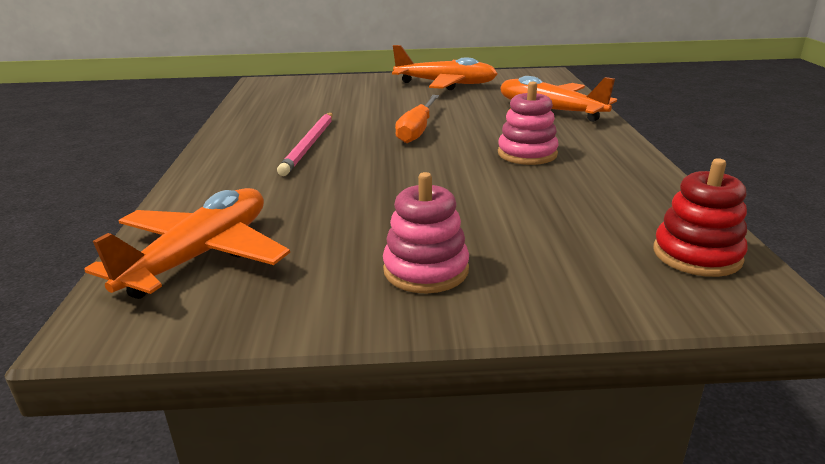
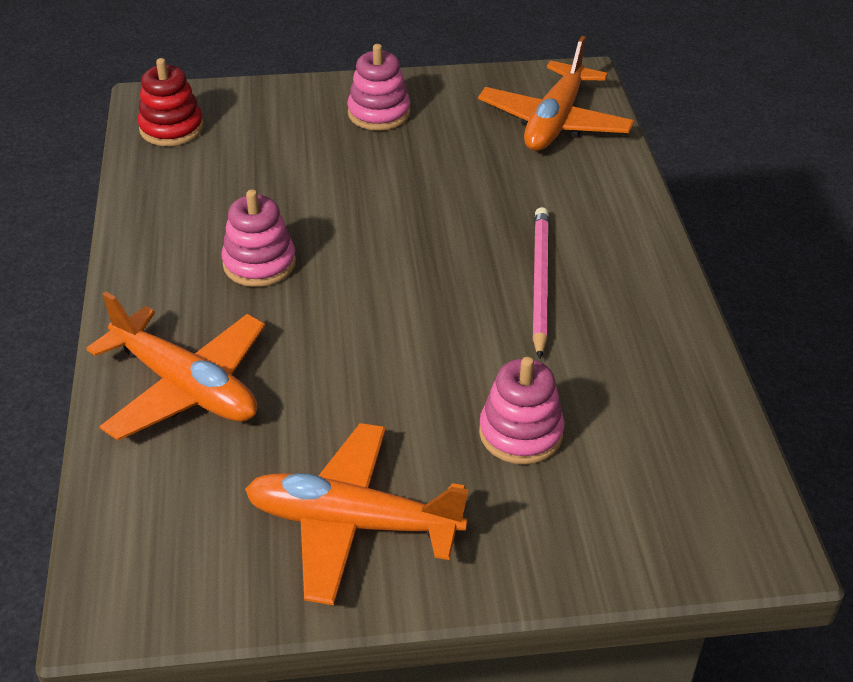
camera: 175 degrees right, 15 degrees up
(355, 101) = (521, 433): none -> pink stacking toy
(417, 130) = (399, 322): orange screwdriver -> none

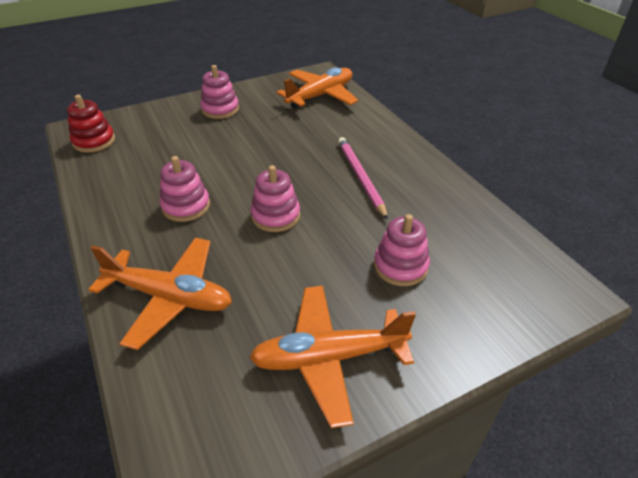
camera: 20 degrees left, 0 degrees up
(379, 311) = (275, 216): none -> pink stacking toy
(554, 122) = (320, 96): orange plane -> orange plane turned 135 degrees counterclockwise

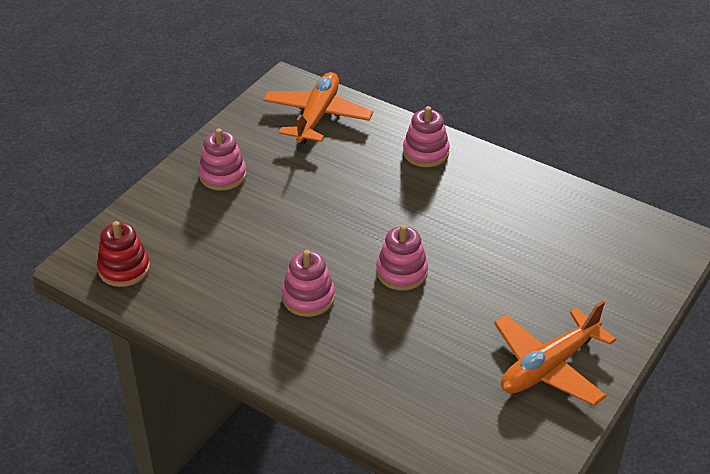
camera: 30 degrees left, 0 degrees up
(170, 297) = (383, 380): orange plane -> none
(360, 178) = (444, 202): pink pencil -> none
(400, 266) = (544, 273): pink stacking toy -> pink stacking toy (425, 153)

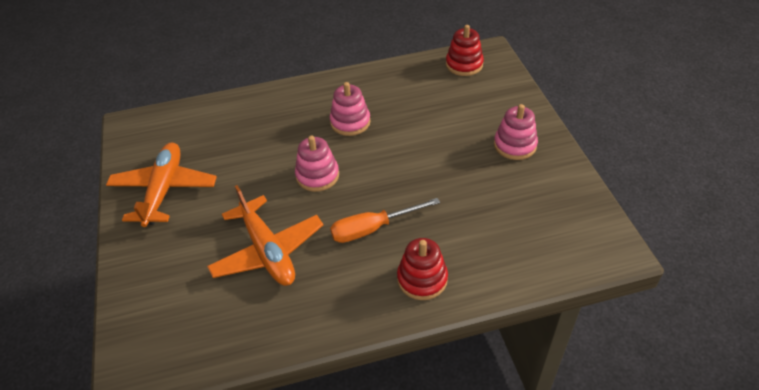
camera: 135 degrees right, 5 degrees up
(317, 116) = (542, 239): orange plane -> orange plane (268, 251)
(414, 203) = (372, 228): none -> orange screwdriver
(425, 153) = (422, 279): pink stacking toy -> red stacking toy

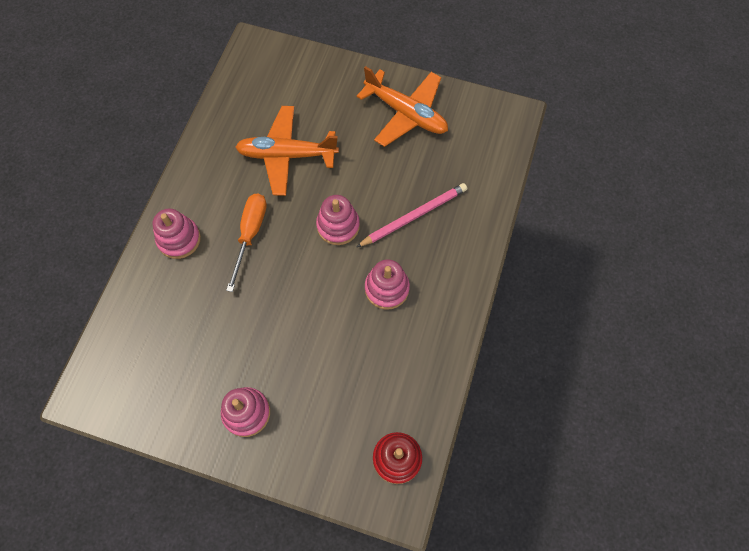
camera: 120 degrees right, 20 degrees up
(273, 137) = (413, 216): none -> pink pencil
(422, 279) = (179, 239): red stacking toy -> pink stacking toy

